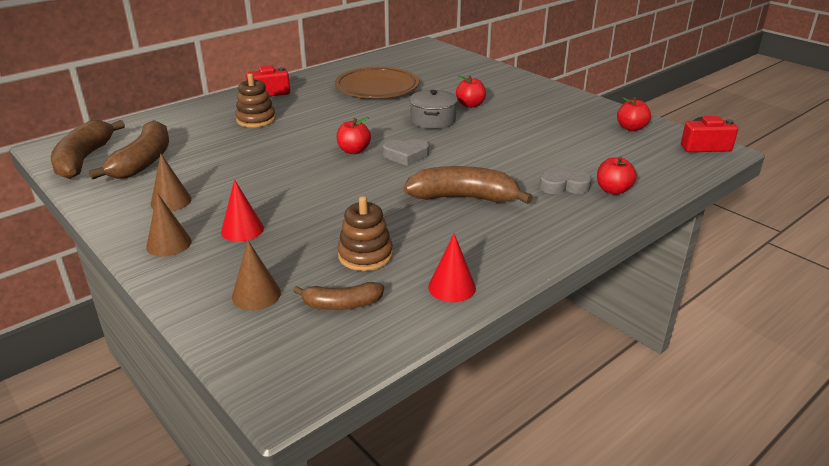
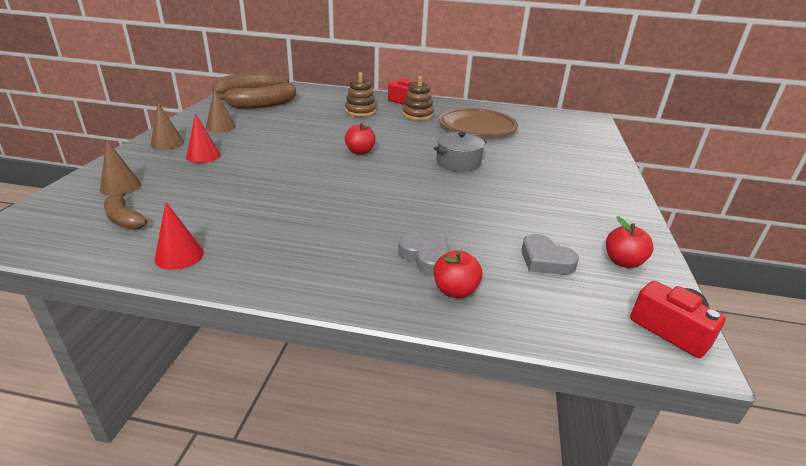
camera: 50 degrees right, 0 degrees up
(365, 255) = (202, 205): brown stacking toy -> brown stacking toy (417, 115)
(406, 155) = (380, 171): grey heart -> grey heart (545, 260)
(464, 198) = (338, 216): brown banana -> none
(470, 105) = (514, 167): red apple -> none

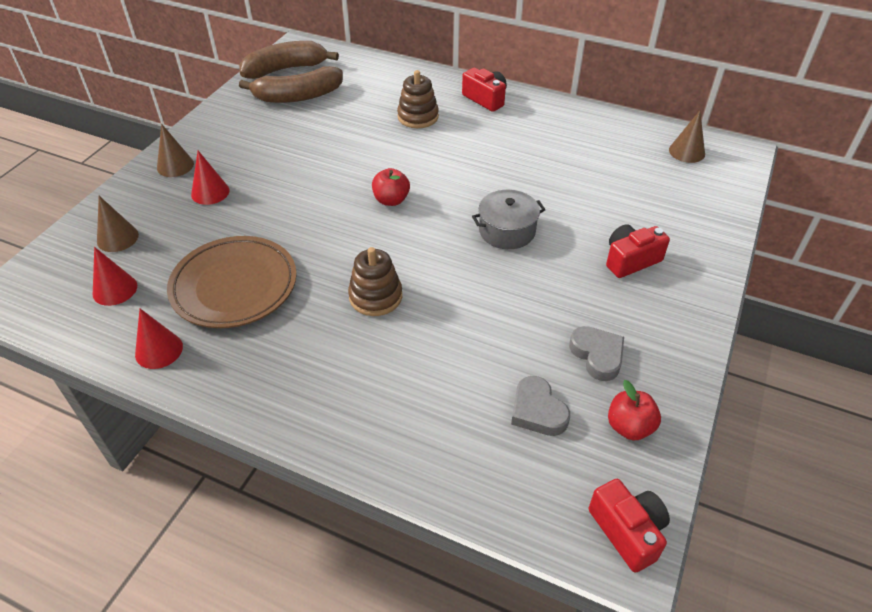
camera: 15 degrees right, 15 degrees up
(124, 219) = (115, 289): brown banana -> red cone
(220, 127) = (239, 138): brown cone -> brown cone (686, 152)
(417, 115) = (491, 129): brown stacking toy -> brown stacking toy (375, 296)
(425, 257) = (405, 387): grey heart -> grey heart (597, 355)
(455, 291) = (417, 440): red apple -> none
(477, 127) = (562, 161): brown plate -> brown plate (234, 286)
(557, 171) = (630, 260): none -> red camera

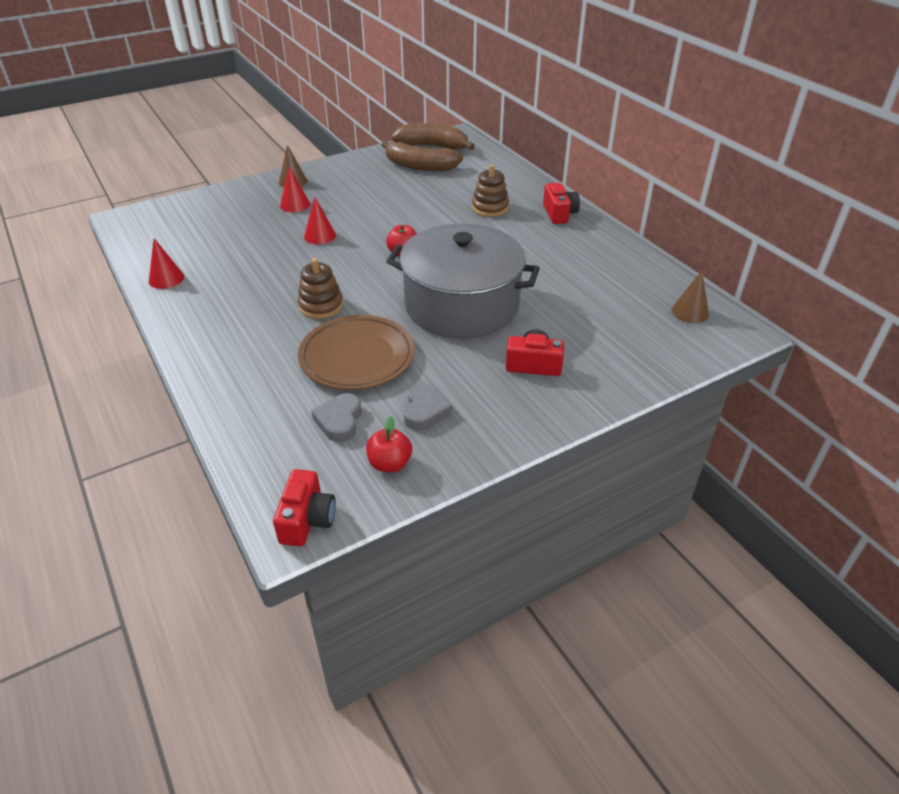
camera: 35 degrees right, 5 degrees down
(115, 289) = (181, 237): red cone -> red cone (320, 236)
(117, 238) = (214, 210): brown cone -> none
(234, 286) = (245, 263): brown plate -> brown plate (357, 357)
(507, 231) = (461, 305): grey pot -> grey pot, size x2.22

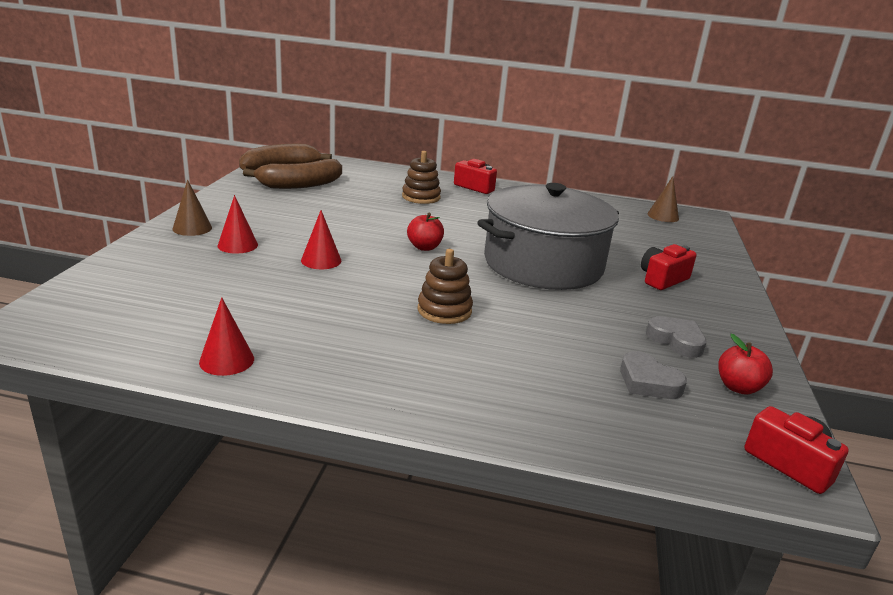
camera: 50 degrees left, 15 degrees down
(357, 357) = (556, 332): brown plate -> none

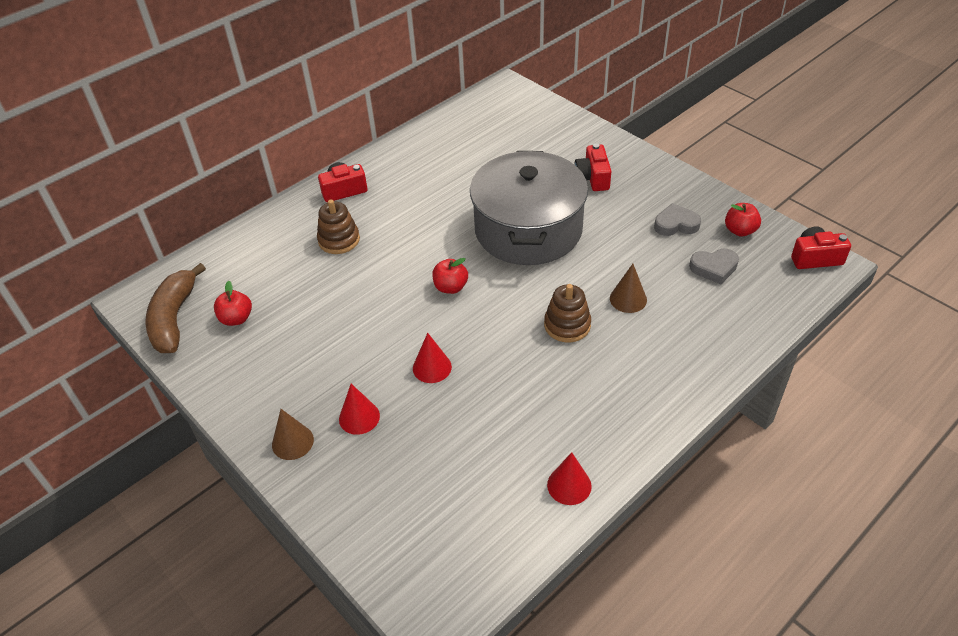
camera: 50 degrees left, 20 degrees up
(300, 185) = (236, 319): brown banana -> red apple
(663, 216) = (490, 109): brown cone -> brown cone (628, 299)

